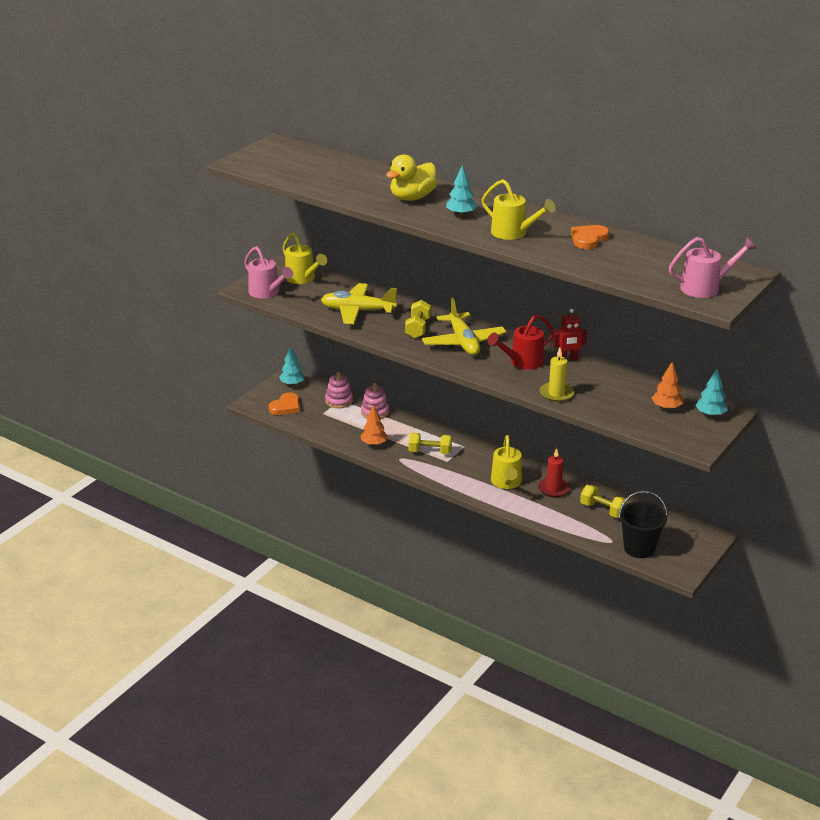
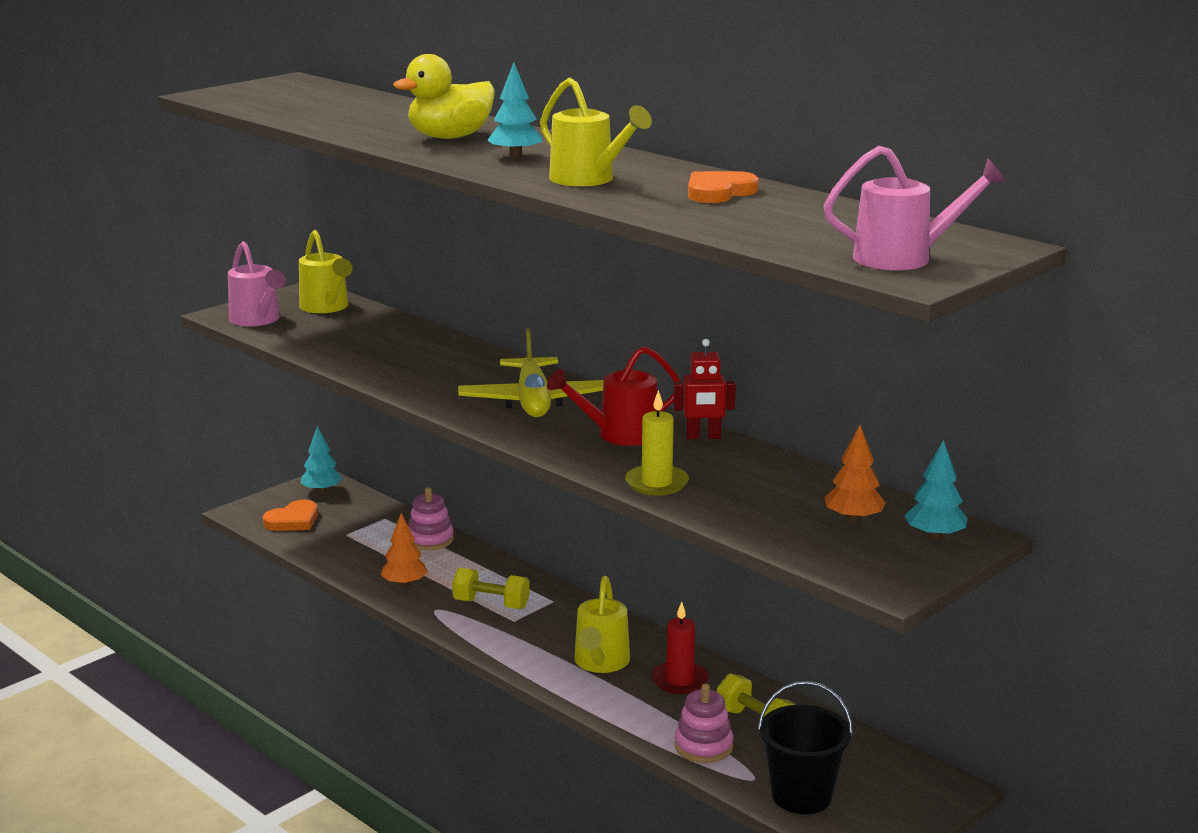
camera: 10 degrees right, 10 degrees down
(339, 401) = (381, 519): pink stacking toy -> pink stacking toy (703, 746)
(357, 311) = (384, 351): yellow plane -> none
(418, 328) = (468, 379): yellow dumbbell -> none

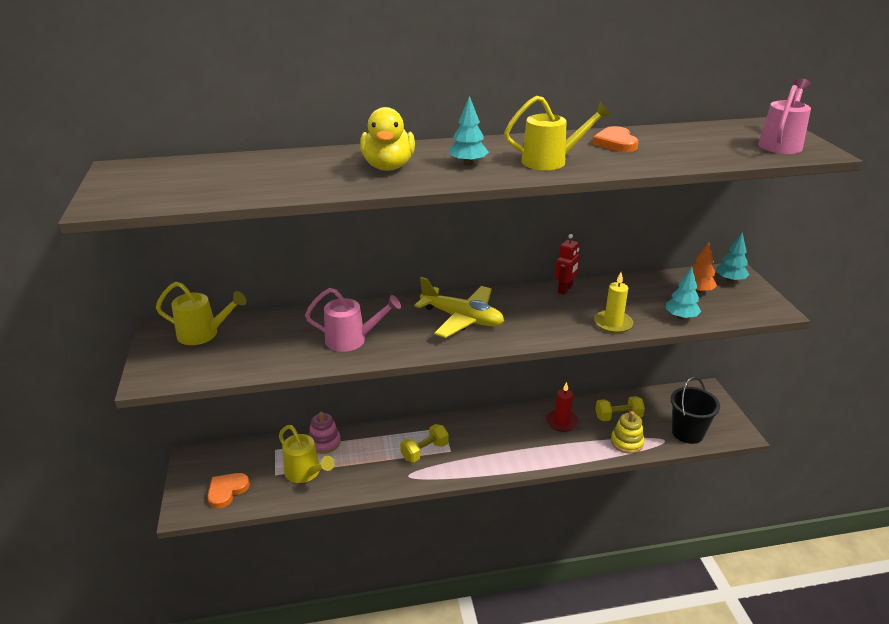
camera: 55 degrees left, 10 degrees up
(257, 320) = (183, 369): pink watering can -> pink watering can (352, 340)
(293, 520) = (227, 491): orange heart -> orange heart turned 135 degrees counterclockwise
(322, 491) = (203, 461): turquoise tree -> turquoise tree (681, 317)
(404, 584) = (365, 475): orange tree -> none
(600, 663) = (523, 440): yellow watering can -> yellow watering can (306, 473)
(619, 435) = (539, 311): red watering can -> none
(703, 746) = (626, 442): pink stacking toy -> yellow stacking toy

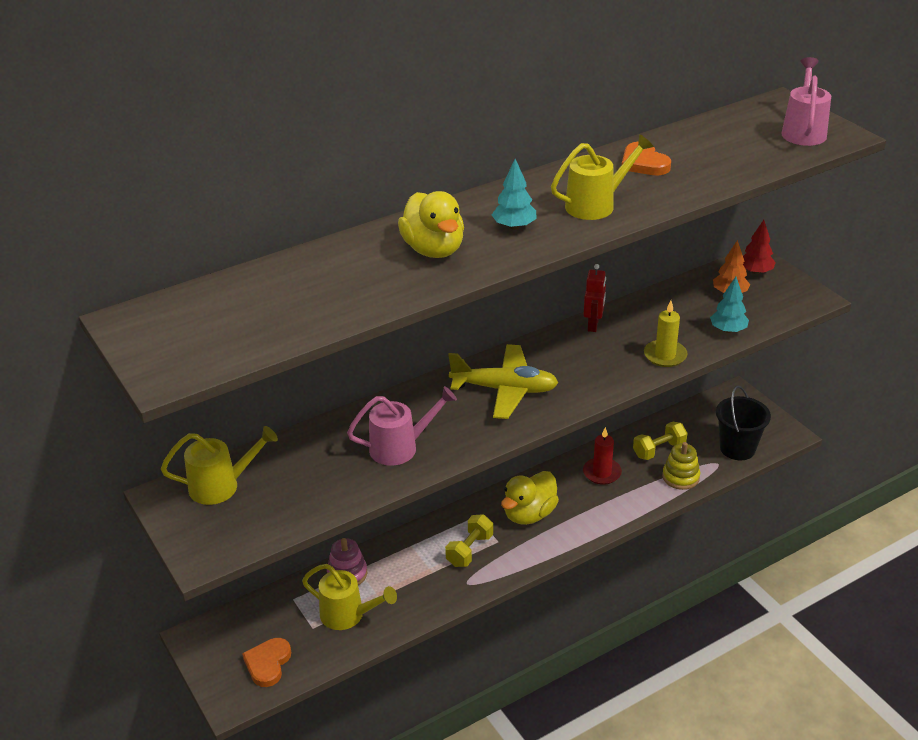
camera: 20 degrees left, 5 degrees up
(486, 437) = (529, 514): none -> yellow duck
(730, 280) = (755, 272): turquoise tree -> red tree

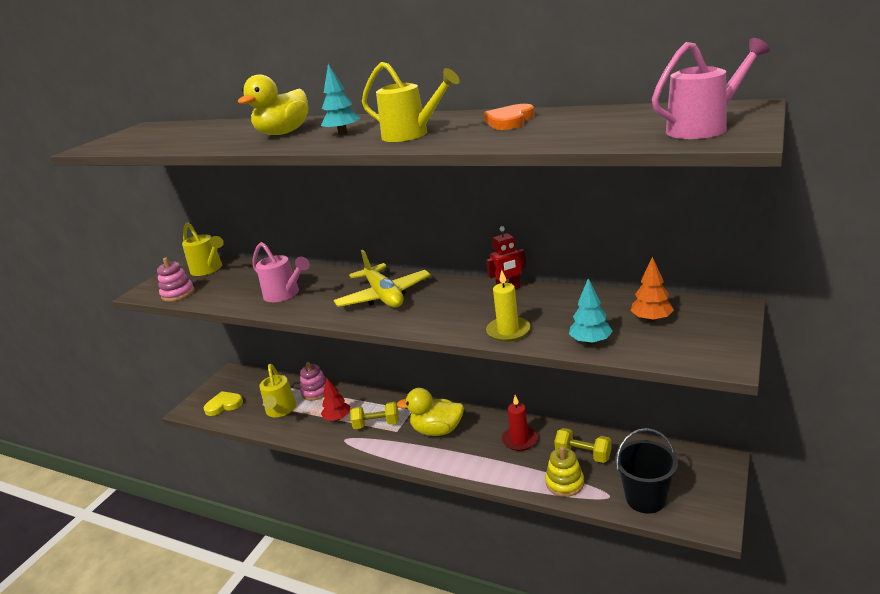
camera: 60 degrees right, 10 degrees down
(261, 527) = (178, 294): none -> pink stacking toy
(268, 663) = (224, 405): orange heart -> yellow heart
(755, 272) = (711, 316): red tree -> red tree (337, 418)

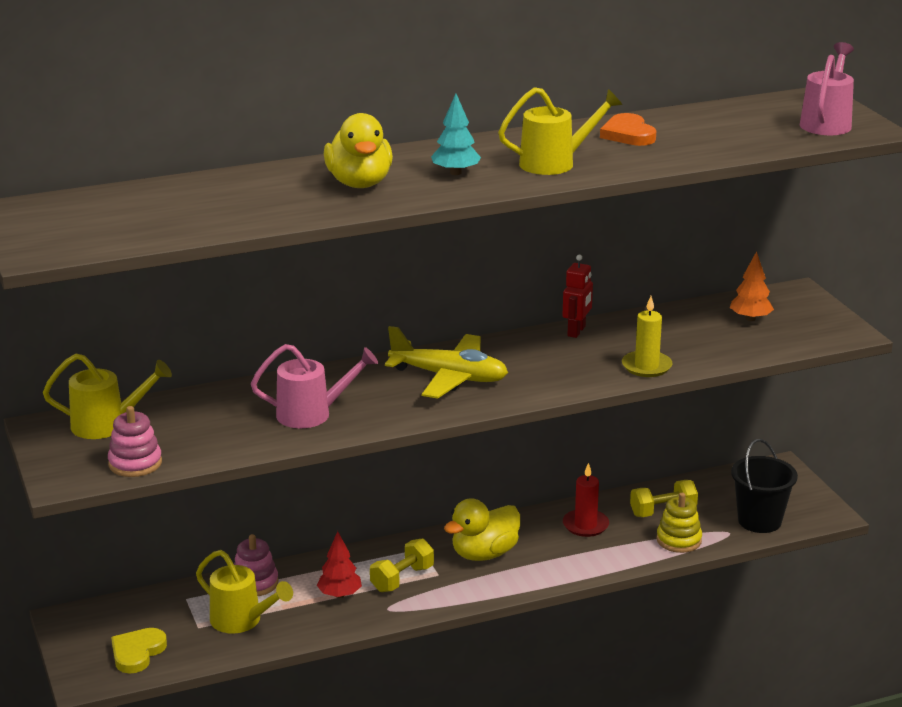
camera: 50 degrees left, 0 degrees up
(590, 341) = (731, 351): turquoise tree -> none

